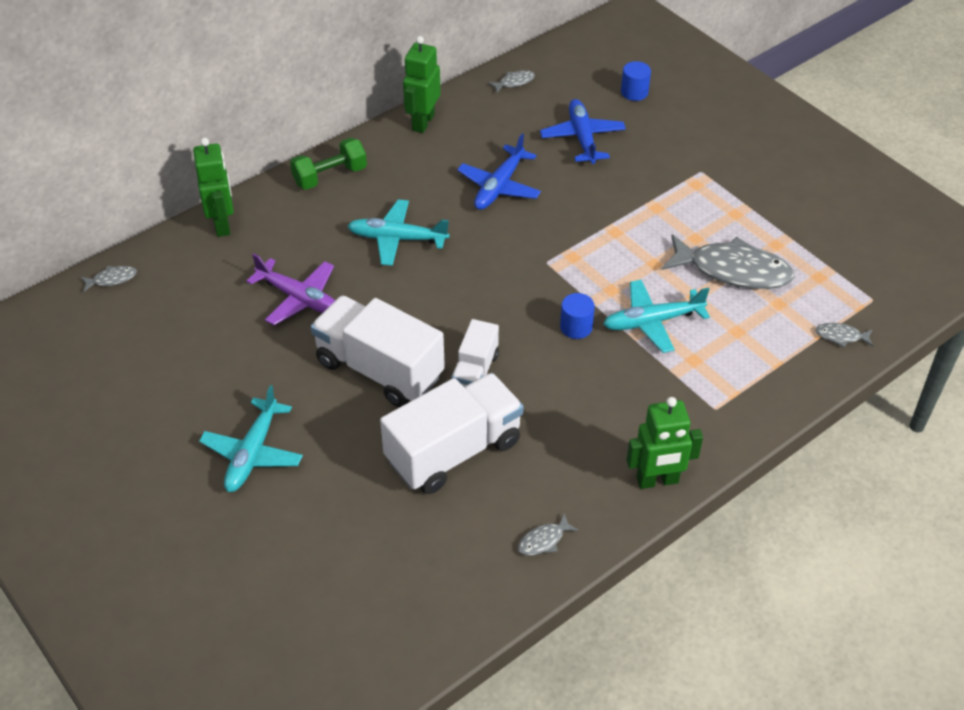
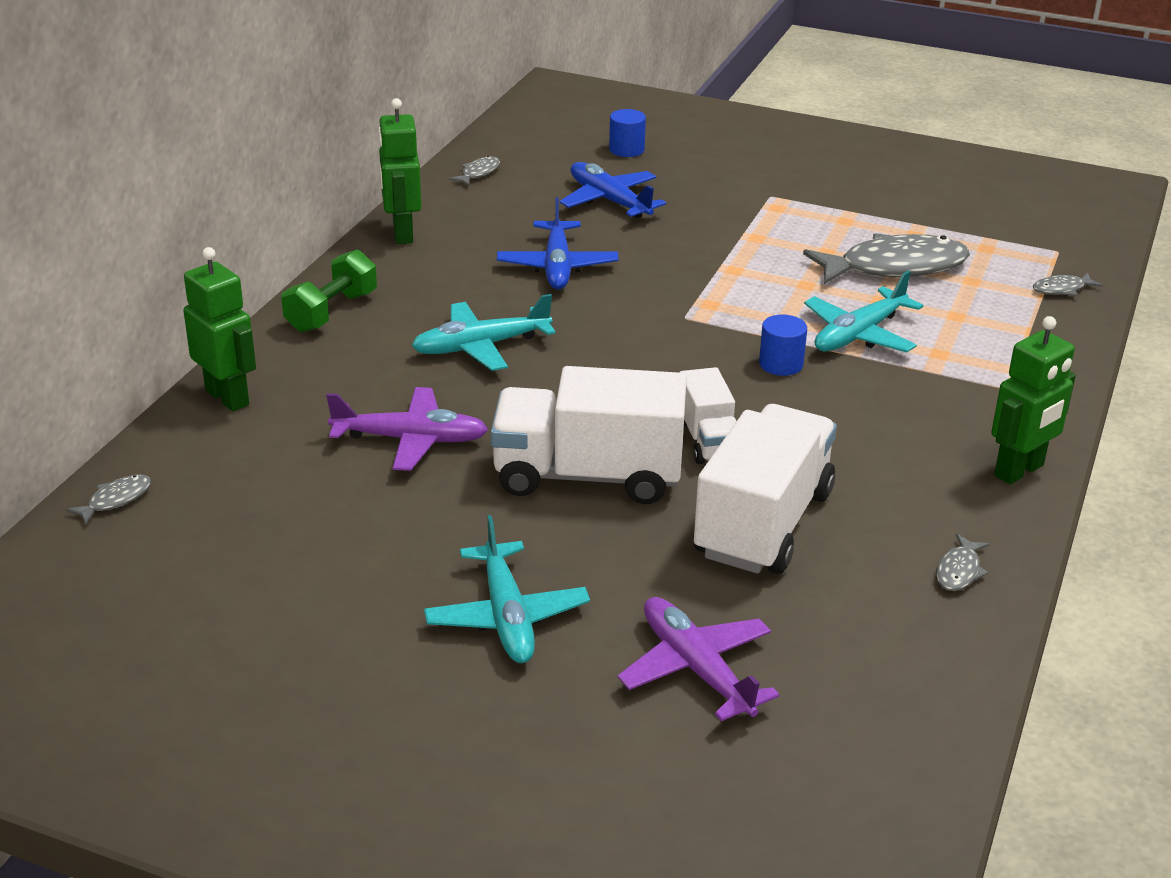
camera: 30 degrees left, 15 degrees down
(326, 538) = (696, 669): none -> purple plane

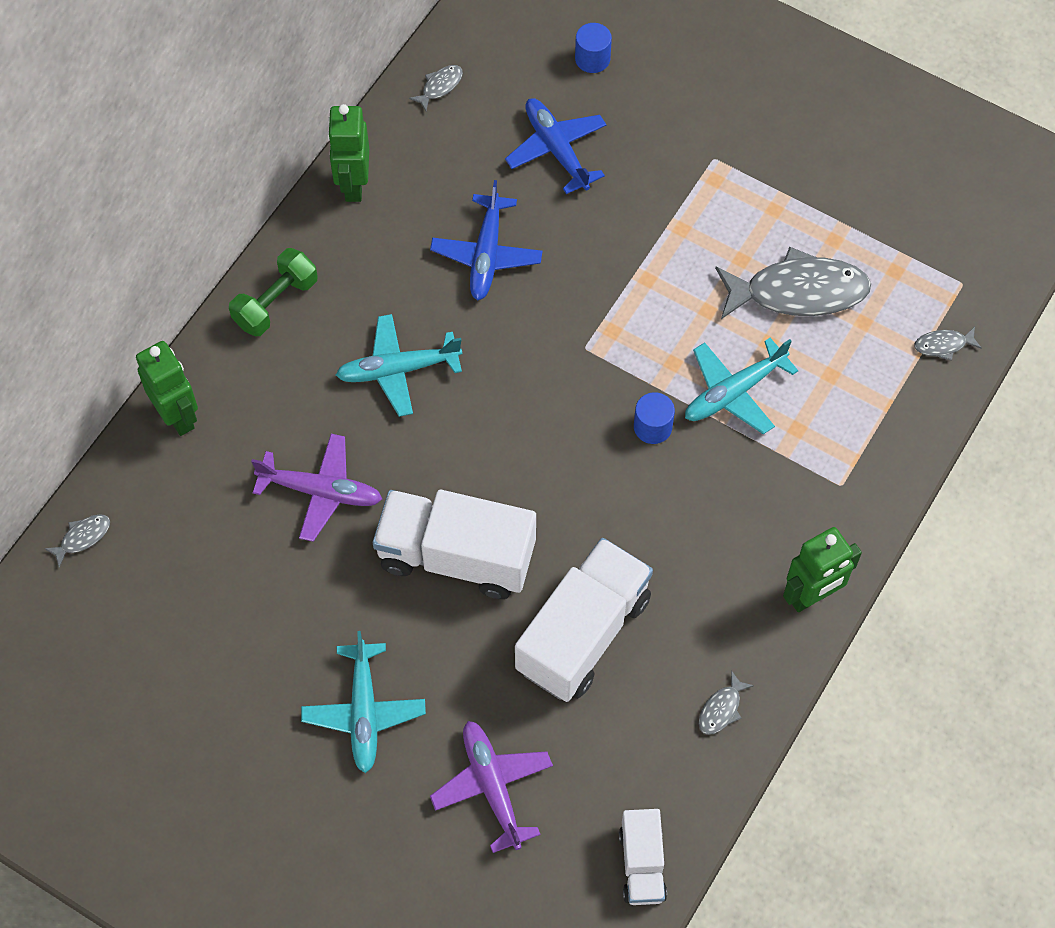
camera: 10 degrees right, 30 degrees up
(708, 440) = (564, 523): white truck -> white truck (642, 864)

